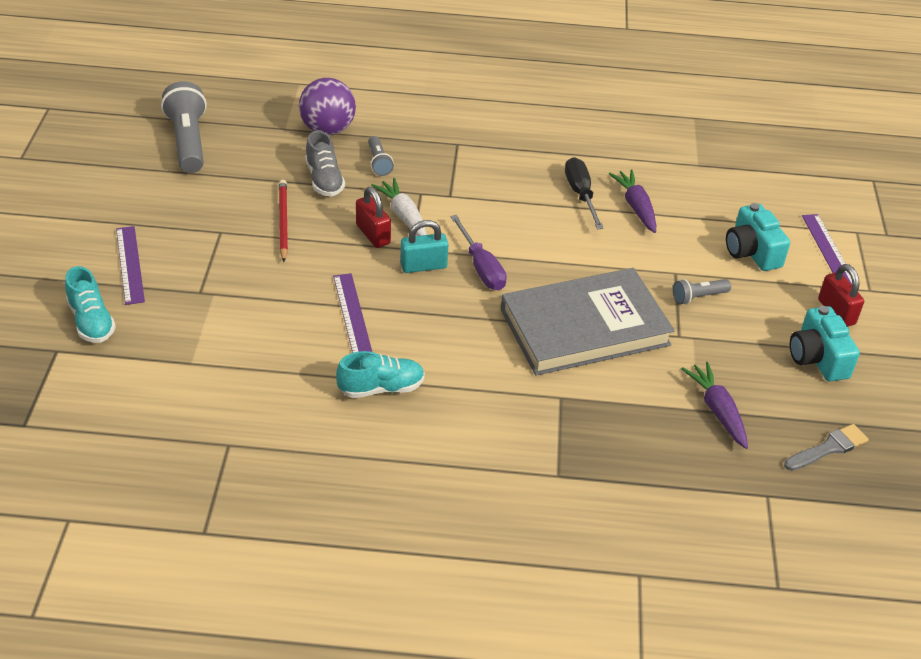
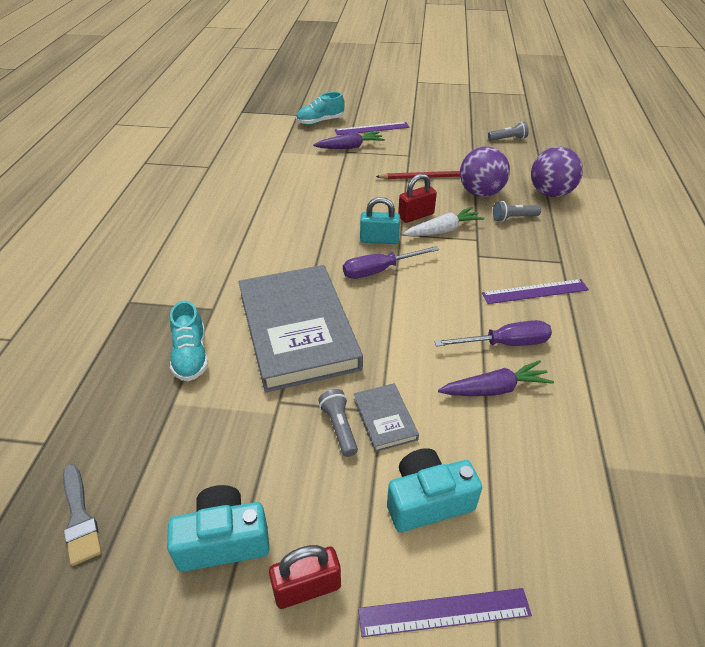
camera: 95 degrees right, 0 degrees up
(188, 142) = (508, 139): grey flashlight -> grey flashlight, size x0.51
(324, 180) = (480, 193): grey shoe -> purple ball
(352, 314) = (322, 207): purple ruler -> purple ruler (535, 291)
(381, 388) = (243, 220): turquoise shoe -> turquoise shoe (191, 356)
(423, 266) = (379, 240): turquoise padlock -> turquoise padlock turned 75 degrees counterclockwise
(580, 194) = (504, 343): black screwdriver -> purple screwdriver
(682, 270) = (385, 419): none -> grey book
(717, 410) = (166, 419): purple carrot -> purple carrot (350, 147)

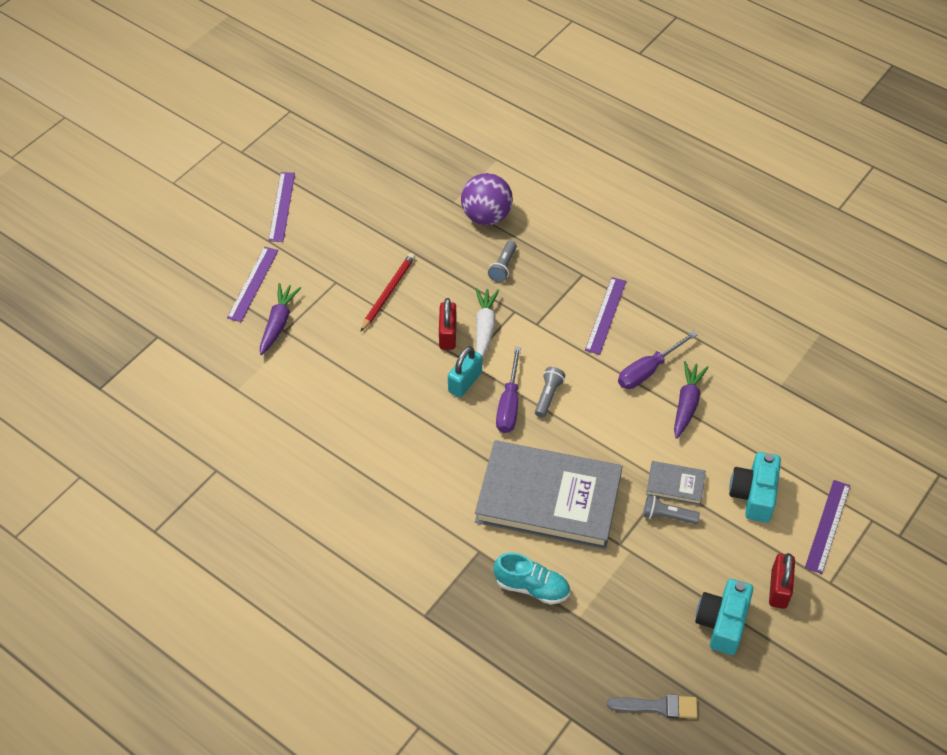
camera: 60 degrees left, 10 degrees up
(320, 121) = (195, 322): turquoise shoe -> none
(446, 117) = (282, 206): none -> purple ruler
(480, 193) = (448, 266): purple ball -> none
(504, 343) = (648, 370): purple screwdriver -> purple screwdriver turned 150 degrees counterclockwise
(508, 139) = (370, 185): grey flashlight -> grey flashlight (548, 396)

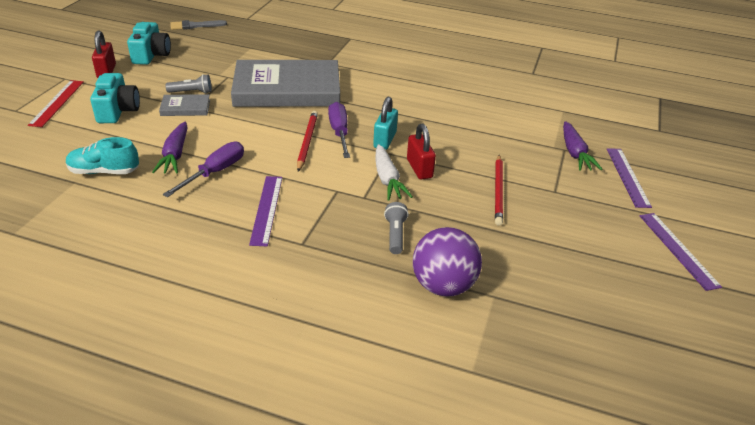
camera: 160 degrees right, 15 degrees down
(532, 587) = (286, 54): turquoise shoe -> turquoise shoe (104, 171)
(548, 396) = (307, 142): grey flashlight -> red pencil
(827, 526) = (57, 103): purple ruler -> red ruler

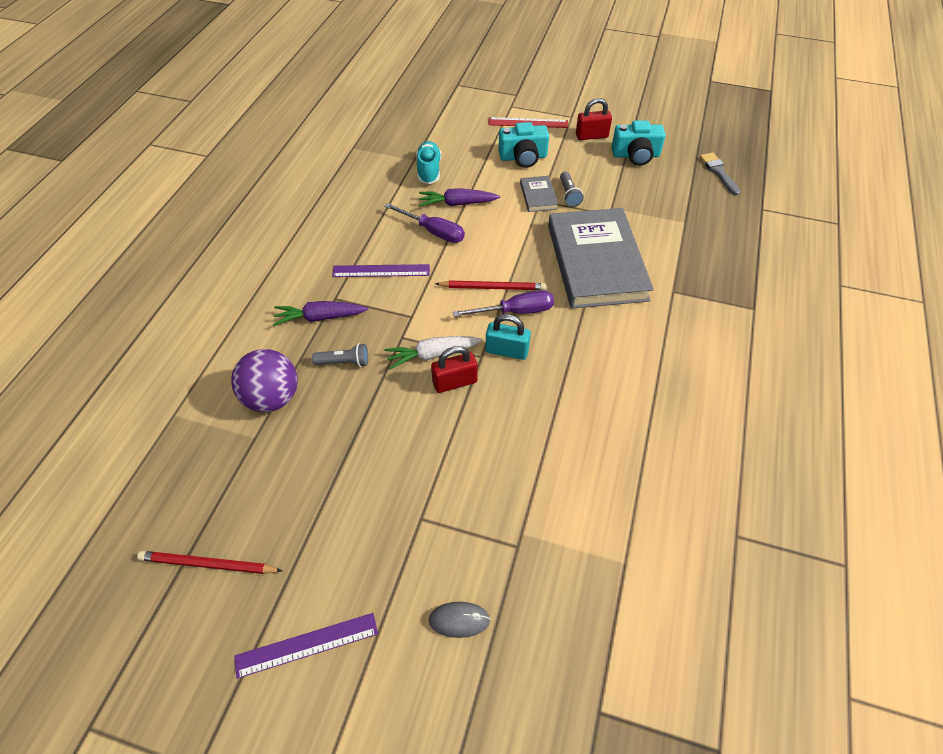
camera: 90 degrees right, 15 degrees up
(498, 191) = (418, 456): red pencil -> red pencil (208, 564)
(574, 153) = (509, 558): purple carrot -> purple carrot (320, 317)
(627, 177) = (459, 620): purple ruler -> grey mouse

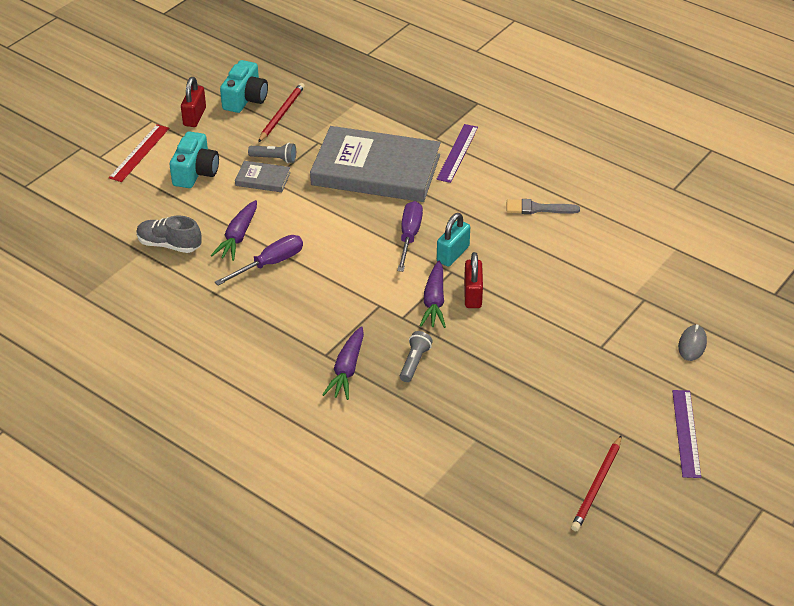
camera: 70 degrees left, 10 degrees down
(272, 398) = (434, 420): purple ball -> none
(381, 271) = (305, 313): purple ruler -> purple ruler (457, 153)
(429, 170) = (169, 245): turquoise shoe -> grey shoe
(432, 354) = (434, 301): white carrot -> purple carrot
(492, 287) = (371, 243): red pencil -> red pencil (281, 114)
(718, 172) = (304, 59): grey brush -> grey brush (537, 208)

